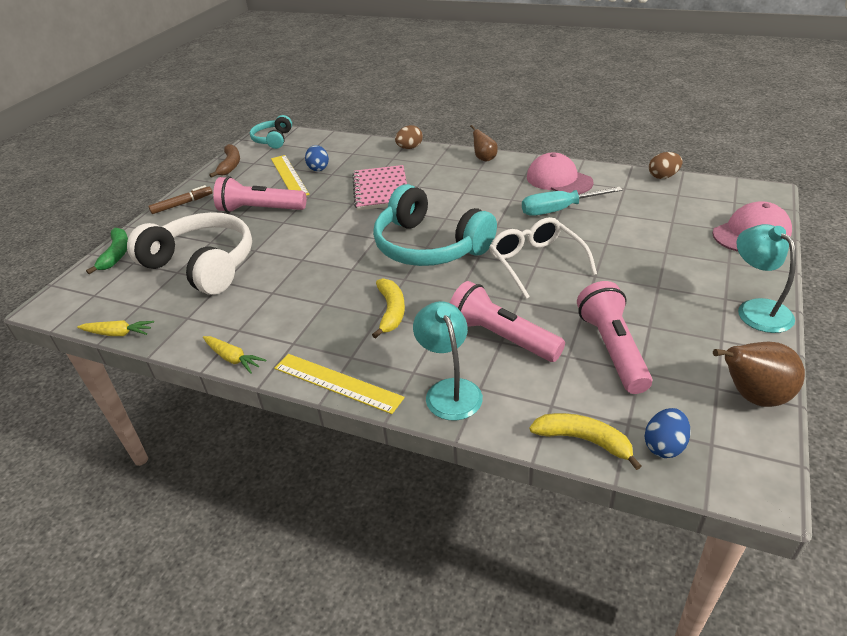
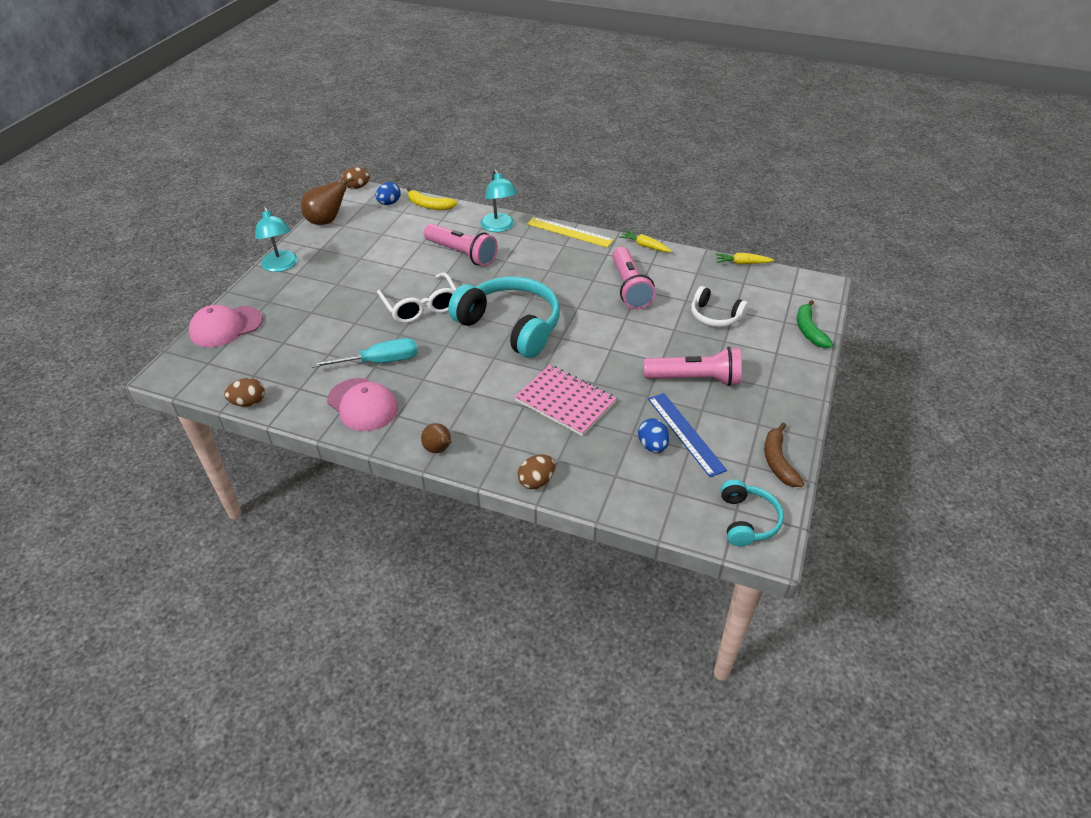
camera: 175 degrees right, 5 degrees up
(182, 204) = (792, 393): brown marker -> none
(202, 265) = (715, 316): white headphones -> white headphones, size x0.52
(289, 176) = (685, 433): yellow ruler -> blue ruler
(381, 189) = (565, 402): pink notebook -> pink notebook turned 45 degrees counterclockwise
(391, 311) = (540, 272): yellow banana -> none
(612, 349) = (392, 245): pink flashlight -> pink flashlight (629, 288)
(758, 496) = (357, 187): none -> brown egg

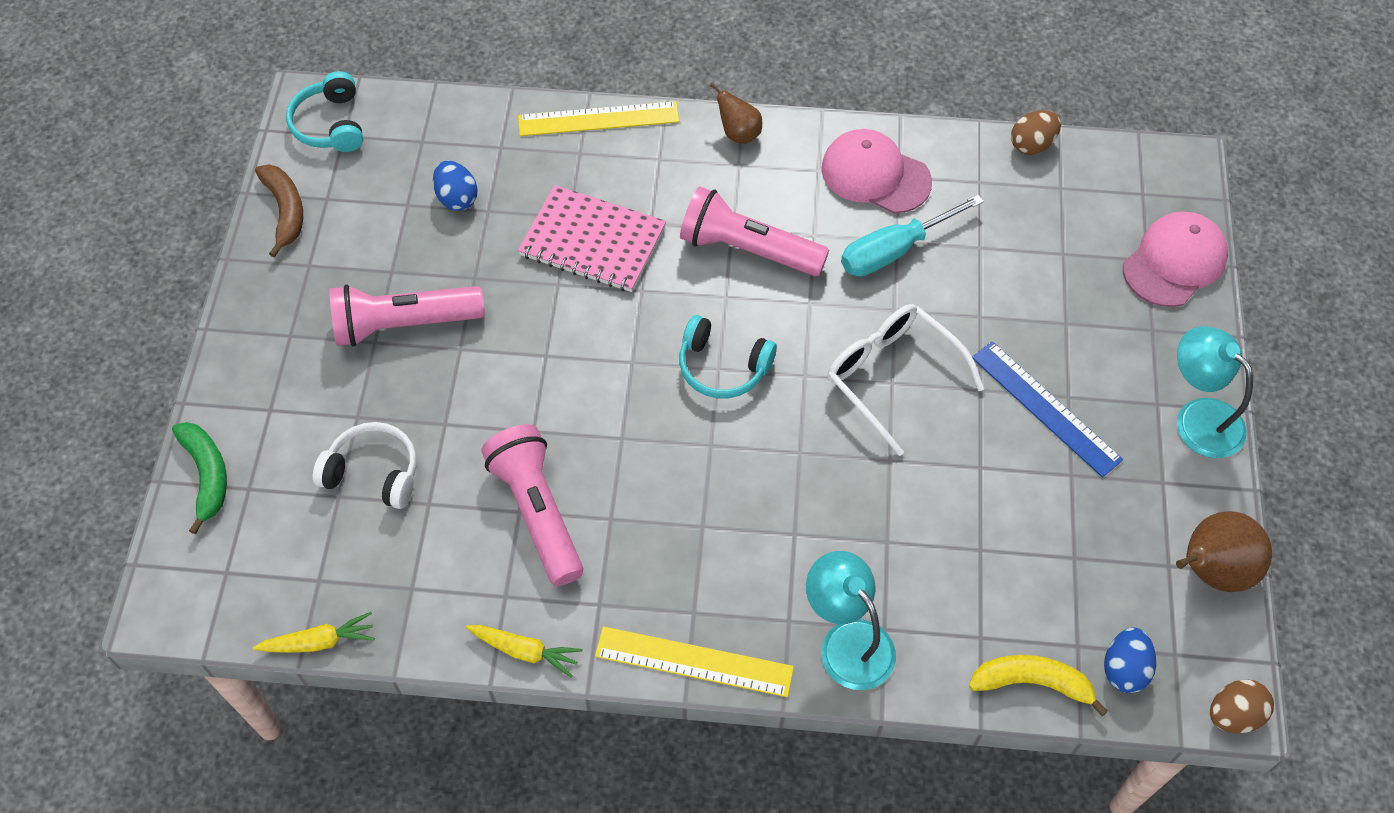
camera: 165 degrees right, 15 degrees up
(462, 254) = (886, 534): pink flashlight -> pink flashlight (748, 249)
(510, 326) = (722, 367): turquoise headphones -> turquoise headphones, size x0.52
(536, 481) = (598, 119): brown egg -> yellow ruler
(685, 433) = (413, 227): blue ruler -> blue ruler (1045, 408)

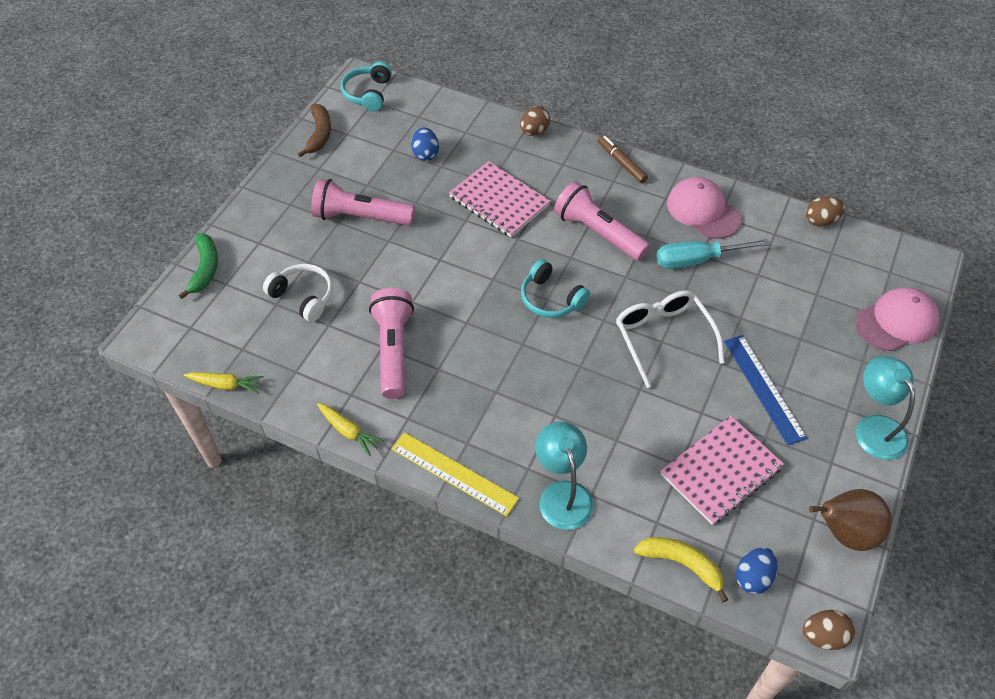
camera: 20 degrees right, 5 degrees down
(598, 119) = (534, 131): yellow ruler -> brown egg
(738, 134) = (621, 163): brown pear -> brown marker
(1034, 540) = (720, 471): none -> pink notebook

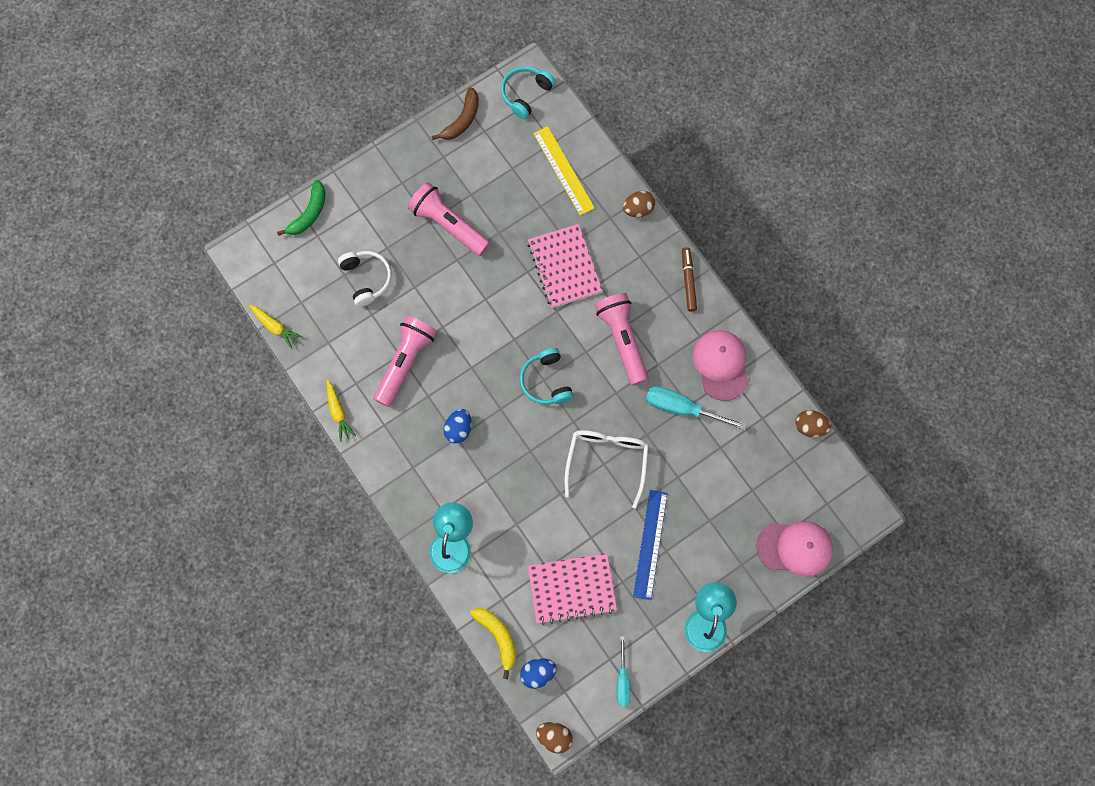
camera: 30 degrees right, 20 degrees up
(425, 154) = (535, 187): blue egg -> blue egg (458, 429)
(454, 473) = (390, 485): yellow ruler -> yellow ruler (563, 170)
(844, 532) = (623, 680): brown pear -> turquoise screwdriver

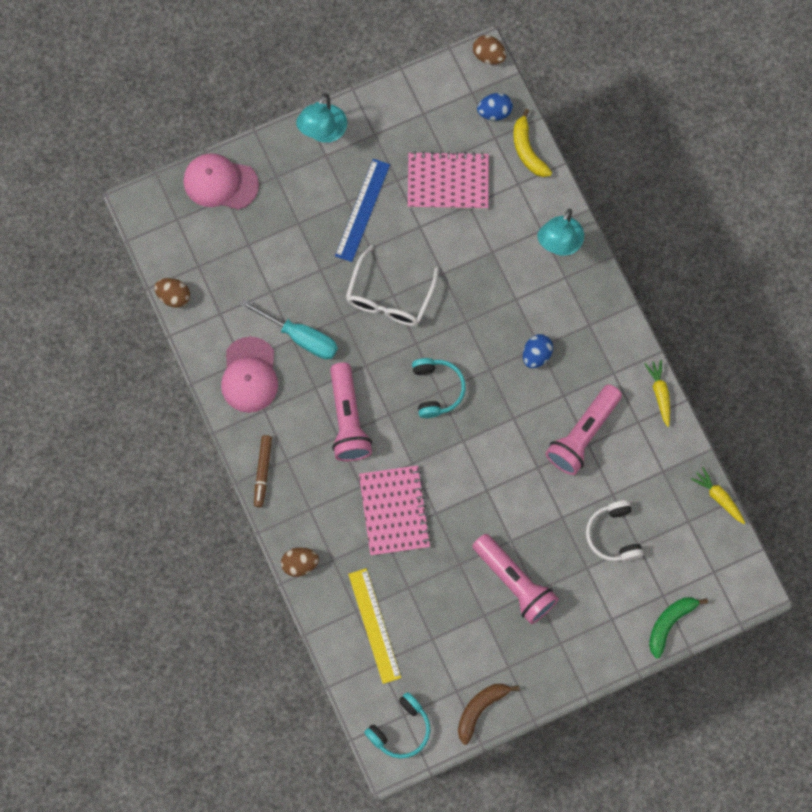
camera: 170 degrees left, 0 degrees up
(623, 680) = (414, 93): turquoise screwdriver -> none

